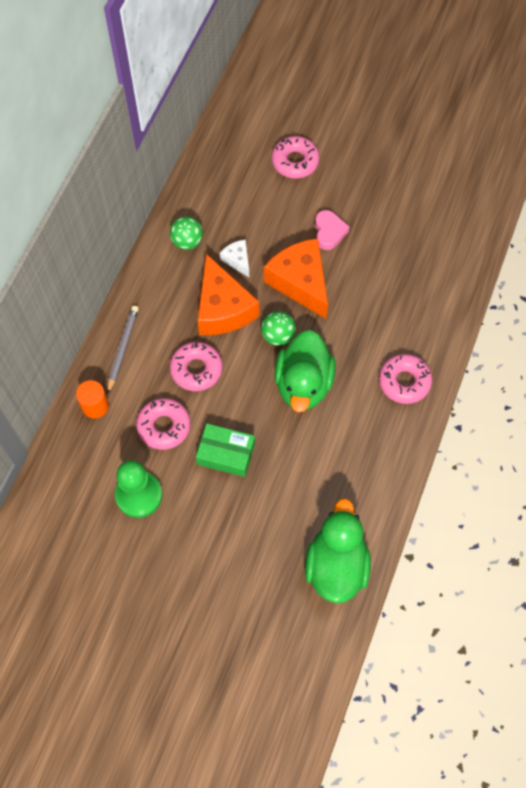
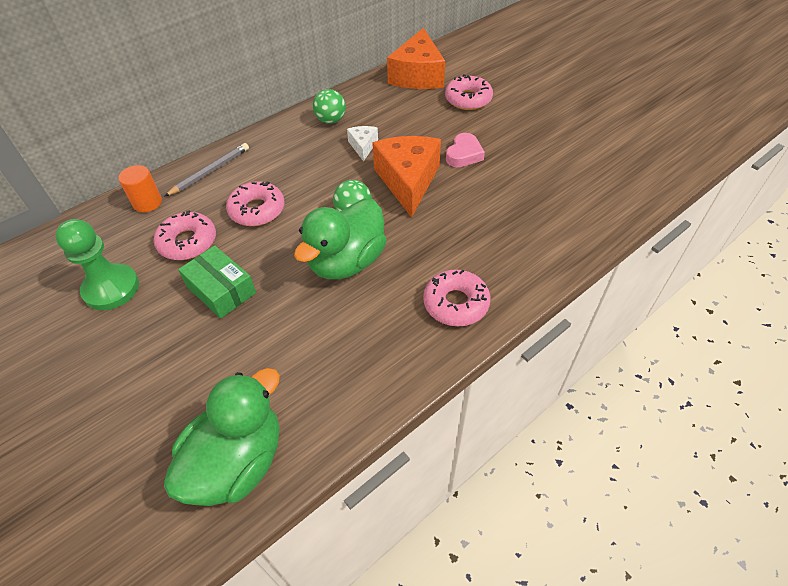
camera: 30 degrees right, 15 degrees down
(223, 308) = (321, 175): orange cheese -> orange cheese (418, 75)

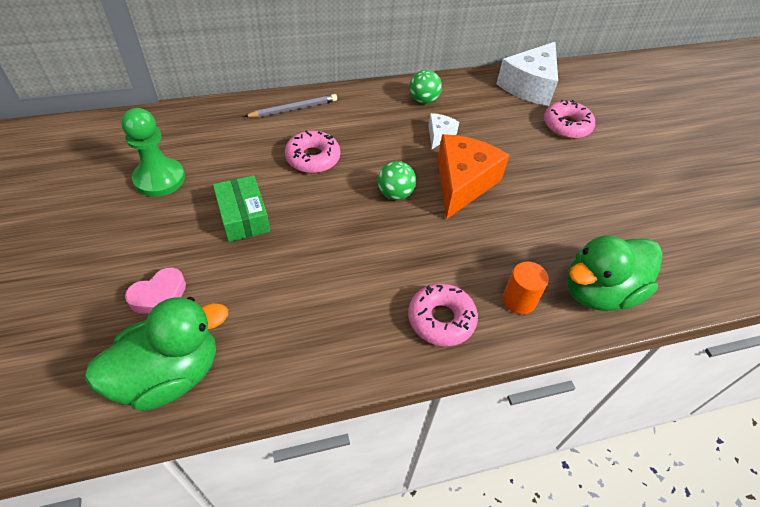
camera: 20 degrees right, 0 degrees up
(147, 203) = (228, 117): orange cylinder -> orange cylinder (519, 300)
(188, 242) = (240, 164): pink donut -> none
(346, 262) = (363, 236): green duck -> green duck (599, 292)
(418, 75) = (529, 86): orange cheese -> white cheese
(464, 154) = (531, 178): pink heart -> pink heart (159, 296)

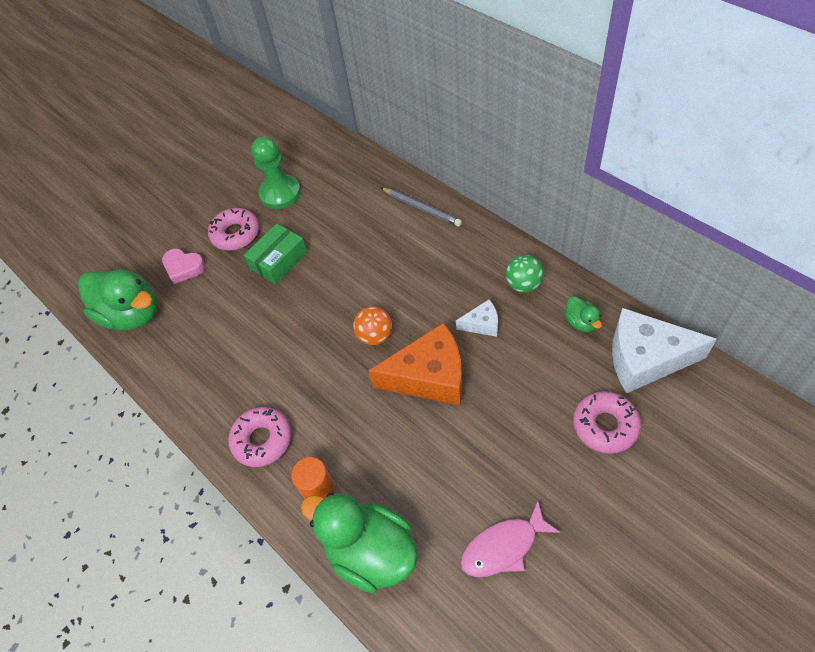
camera: 70 degrees right, 5 degrees up
(313, 158) = (372, 258): pink donut -> pink donut (235, 234)
(395, 194) = (375, 335): green ball -> orange ball
(479, 94) = (581, 322): none -> green duck
(631, 215) = (504, 547): none -> pink fish

